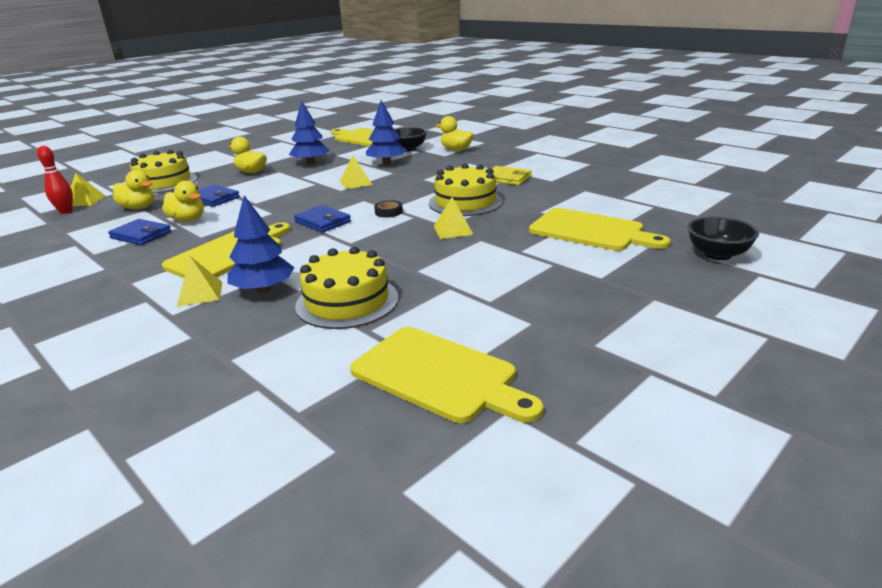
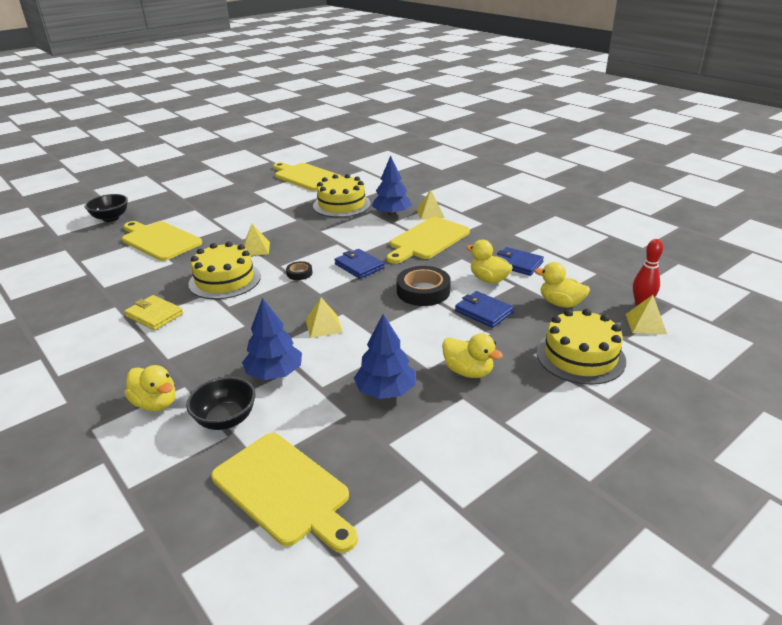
camera: 175 degrees left, 5 degrees up
(261, 207) = (423, 291): none -> black tape

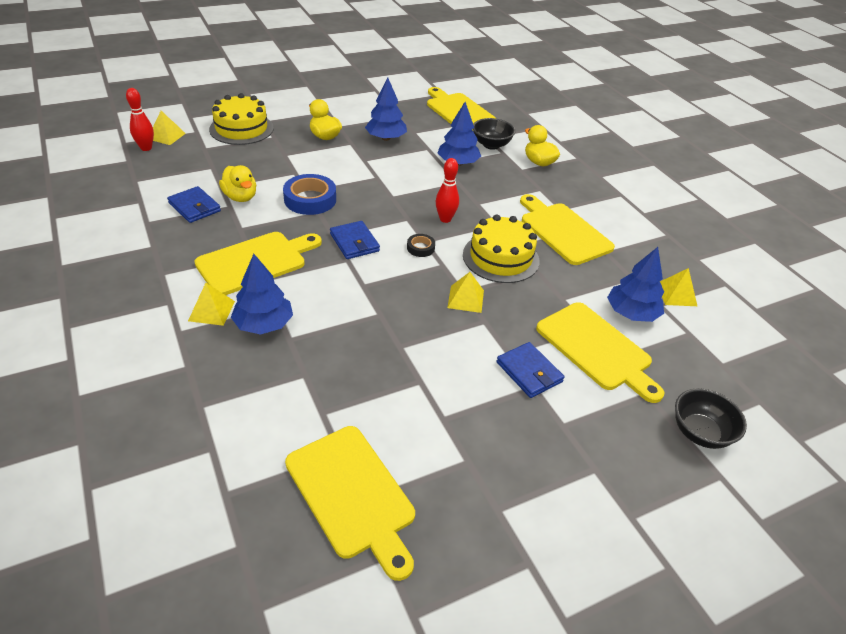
camera: 170 degrees left, 10 degrees up
(119, 264) = (631, 313): none -> blue tree
(154, 315) = (563, 231): yellow wallet -> yellow cutting board
(280, 301) = (445, 219): none -> red bowling pin
(323, 326) = (412, 188): yellow pyramid -> yellow pyramid (676, 294)
(341, 205) = (324, 368): yellow cake -> none
(423, 291) = (310, 199): black tape -> blue tape
(483, 312) = (275, 170): blue wallet -> blue wallet (529, 372)
(560, 303) = (206, 163): yellow duck -> none

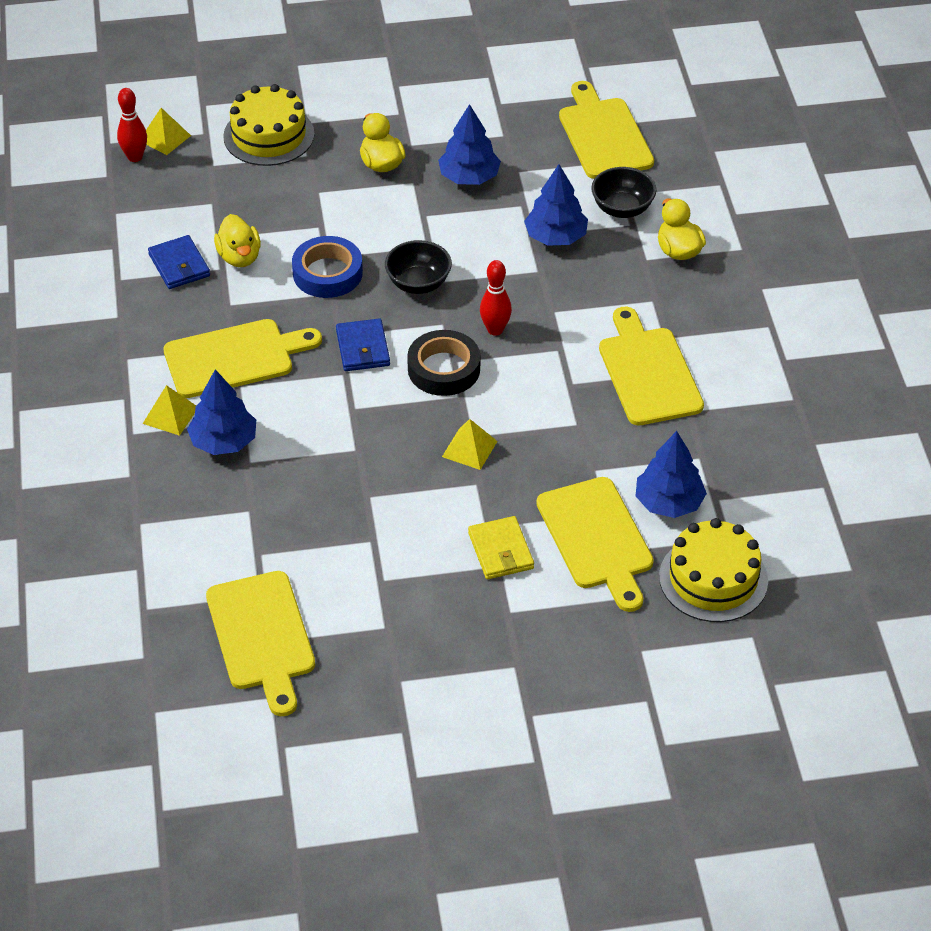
camera: 20 degrees right, 5 degrees up
(420, 248) = (444, 369): black tape -> black tape, size x1.98
(500, 257) = (541, 399): yellow cake -> yellow cake (713, 579)
(529, 372) = (500, 551): blue wallet -> yellow wallet
(676, 294) = (746, 488): yellow pyramid -> none
(700, 433) = (657, 652): black bowl -> black bowl (418, 283)

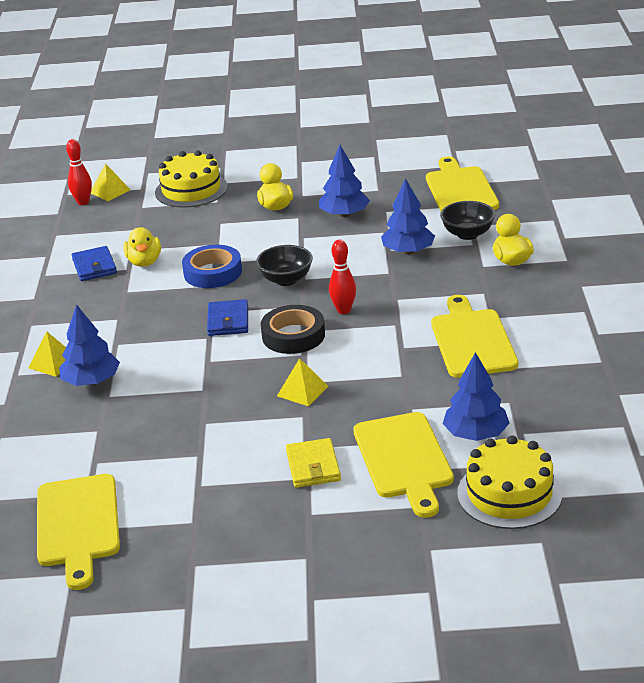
camera: 10 degrees right, 15 degrees down
(234, 358) = (119, 326): yellow cutting board -> none

